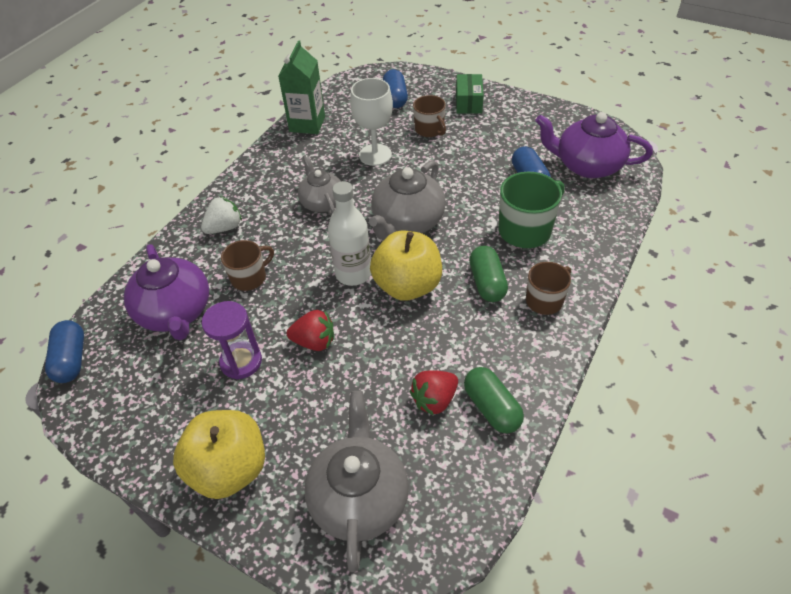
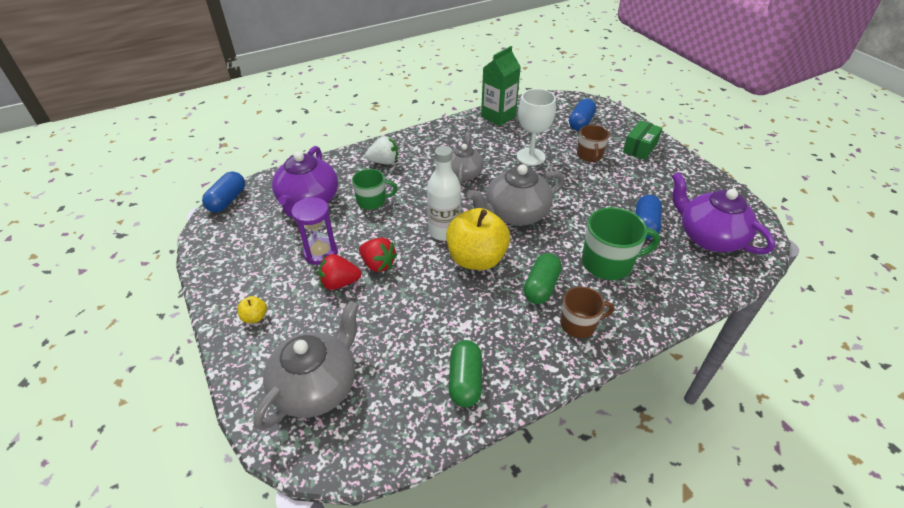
camera: 30 degrees right, 5 degrees down
(229, 469) = (255, 317): yellow apple -> yellow apple, size x0.40
(249, 277) = (372, 201): brown mug -> green mug
(434, 400) = (427, 350): red strawberry -> red strawberry (339, 283)

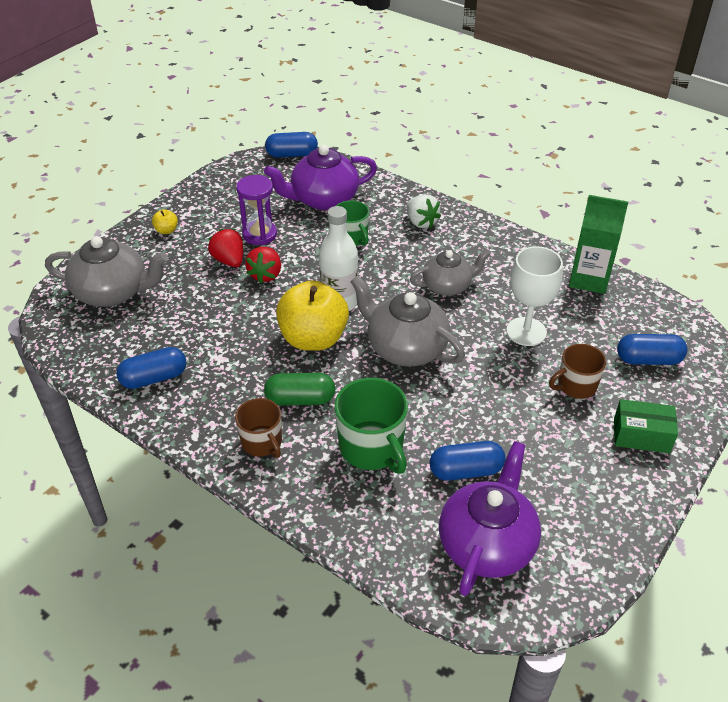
camera: 65 degrees right, 0 degrees up
(465, 381) = (154, 378): green capsule -> blue capsule

